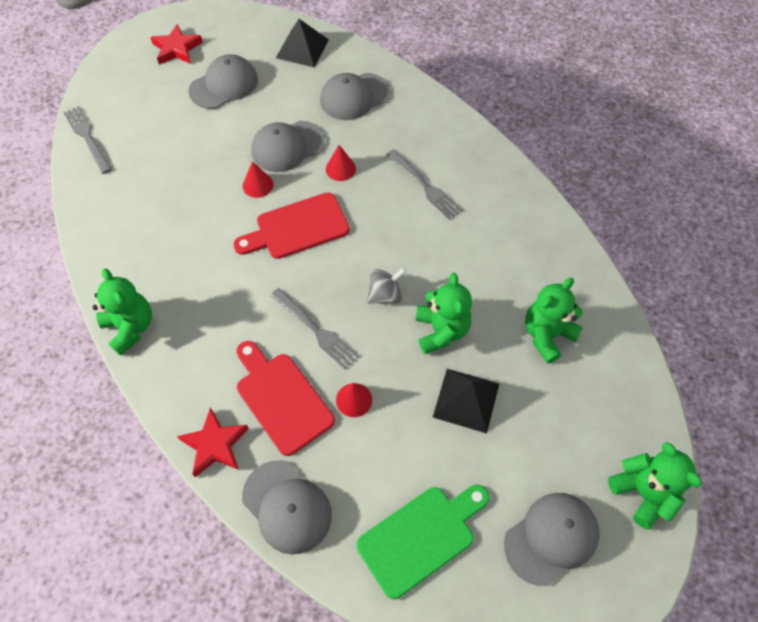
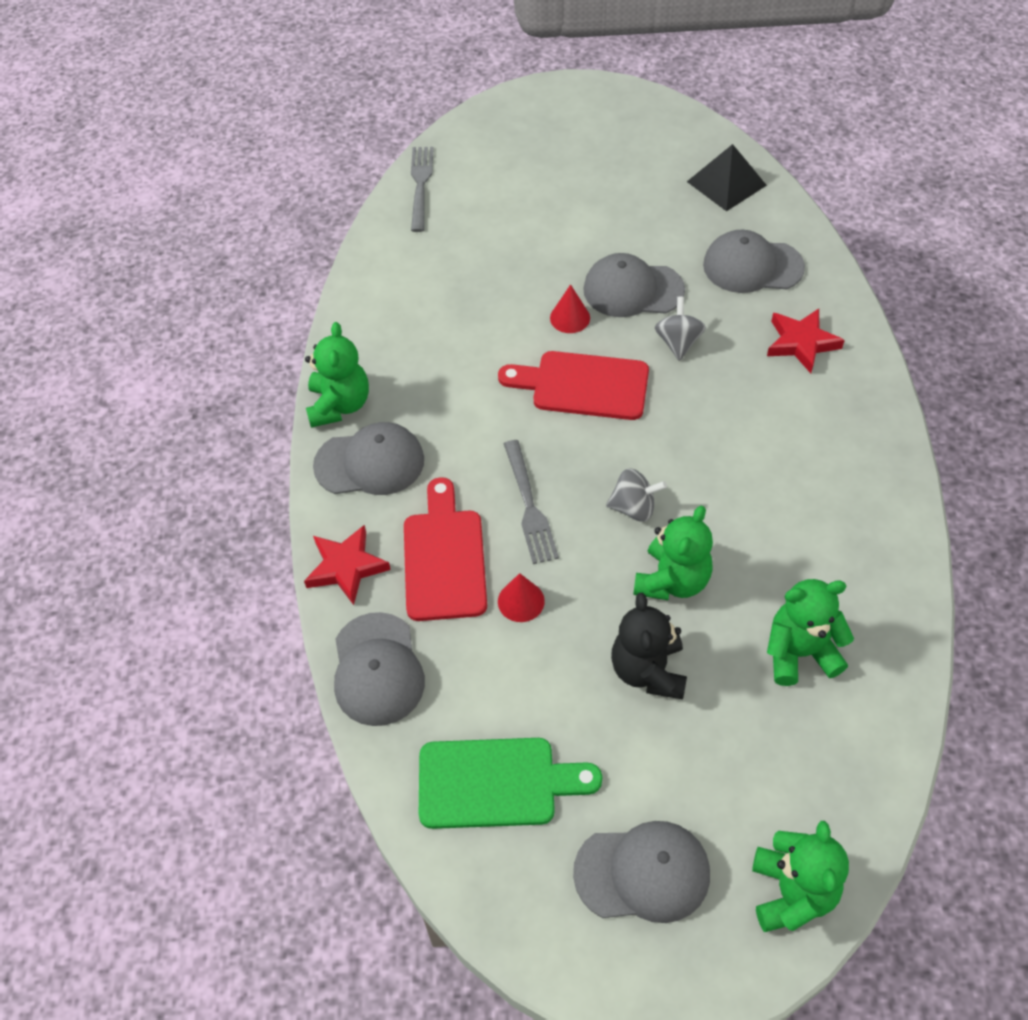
camera: 35 degrees right, 5 degrees down
(177, 49) = (579, 126): red star -> red star (801, 343)
(224, 85) = (605, 189): grey cap -> grey cap (370, 463)
(340, 169) = (678, 342): red cone -> grey spinning top
(425, 186) = (768, 408): grey fork -> none
(466, 400) = (648, 670): black pyramid -> black teddy bear

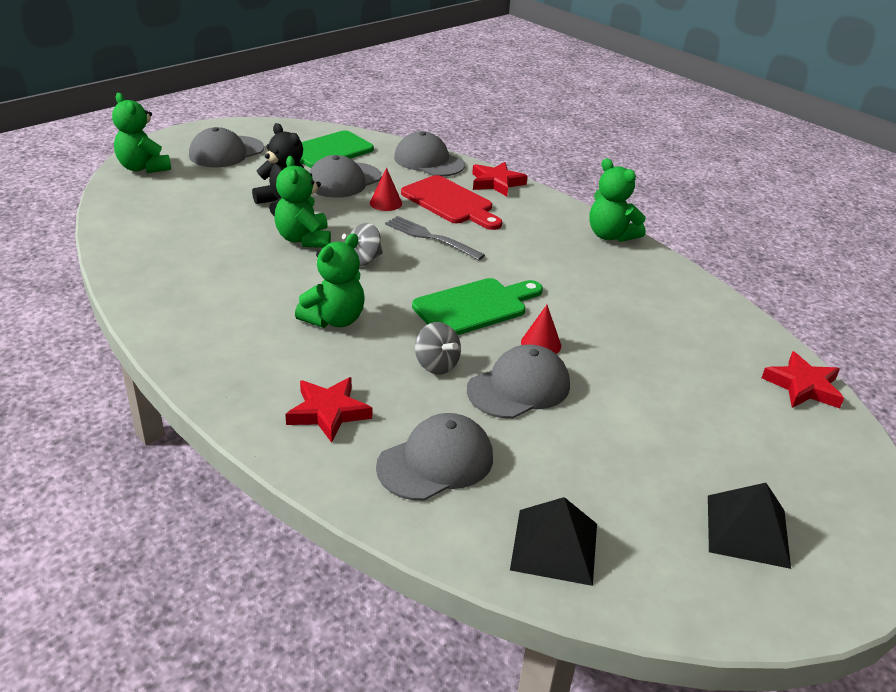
camera: 135 degrees right, 20 degrees down
(370, 463) = (550, 220): grey cap -> grey cap (344, 180)
(420, 185) = (803, 386): grey fork -> red star
(583, 385) = (474, 307): red cutting board -> green cutting board
(600, 135) = (747, 530): none -> black pyramid
(800, 653) = (194, 239): green teddy bear -> green teddy bear (334, 319)

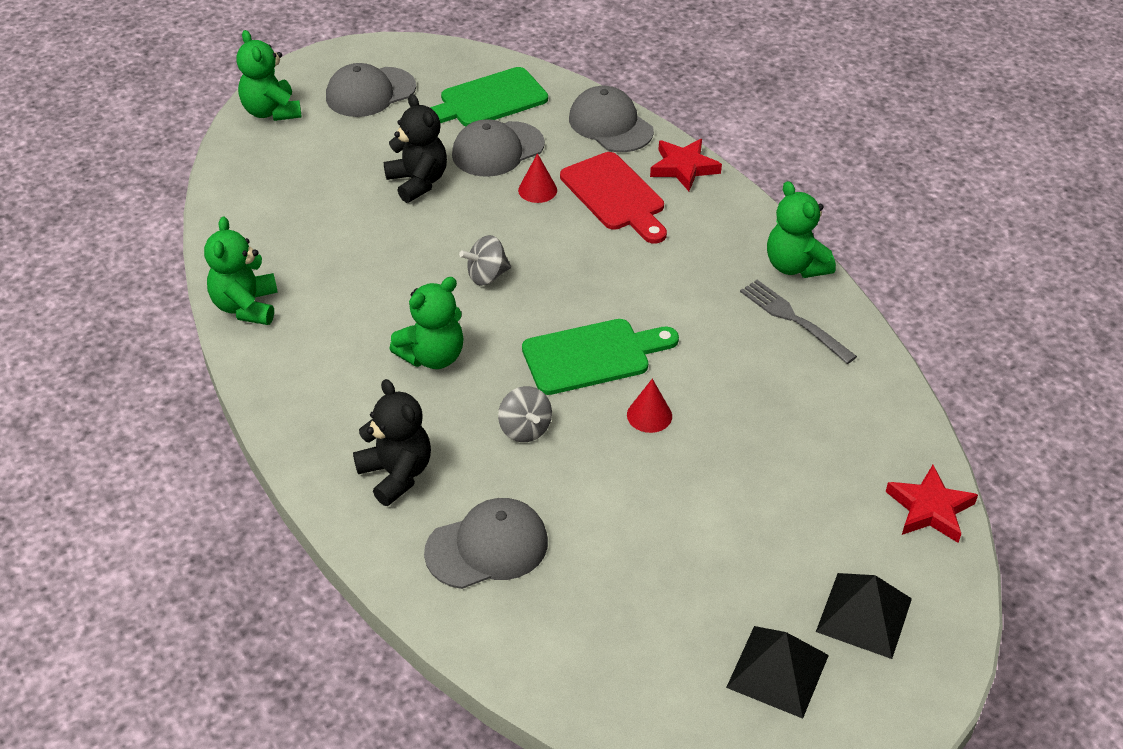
camera: 15 degrees right, 10 degrees up
(304, 239) = (428, 238): green teddy bear -> green teddy bear (246, 306)
(328, 412) = (396, 474): red star -> black teddy bear
(430, 237) = (574, 249): grey fork -> grey fork (794, 319)
(519, 387) = (604, 469): grey cap -> none
(554, 546) = (573, 656): black pyramid -> black pyramid (864, 614)

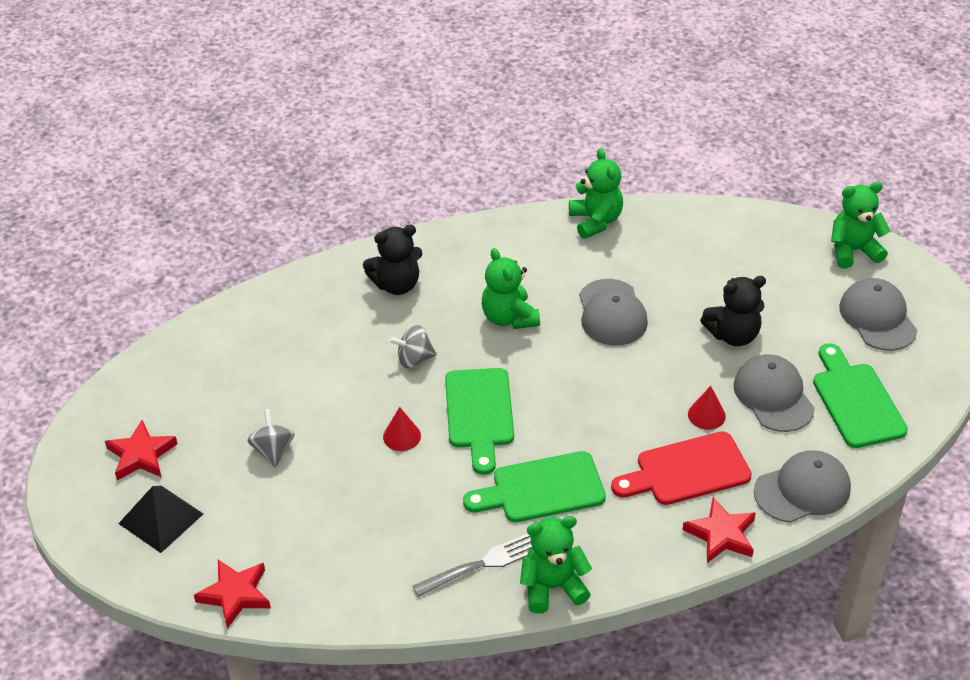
camera: 105 degrees right, 0 degrees up
(246, 306) = (595, 221): green teddy bear -> green teddy bear turned 60 degrees clockwise
(487, 276) = (595, 363): grey spinning top -> grey spinning top (273, 450)
(487, 547) = (312, 322): grey cap -> grey cap (612, 313)
(679, 291) = (542, 489): none -> green cutting board
(777, 671) = (141, 455): black pyramid -> red star

